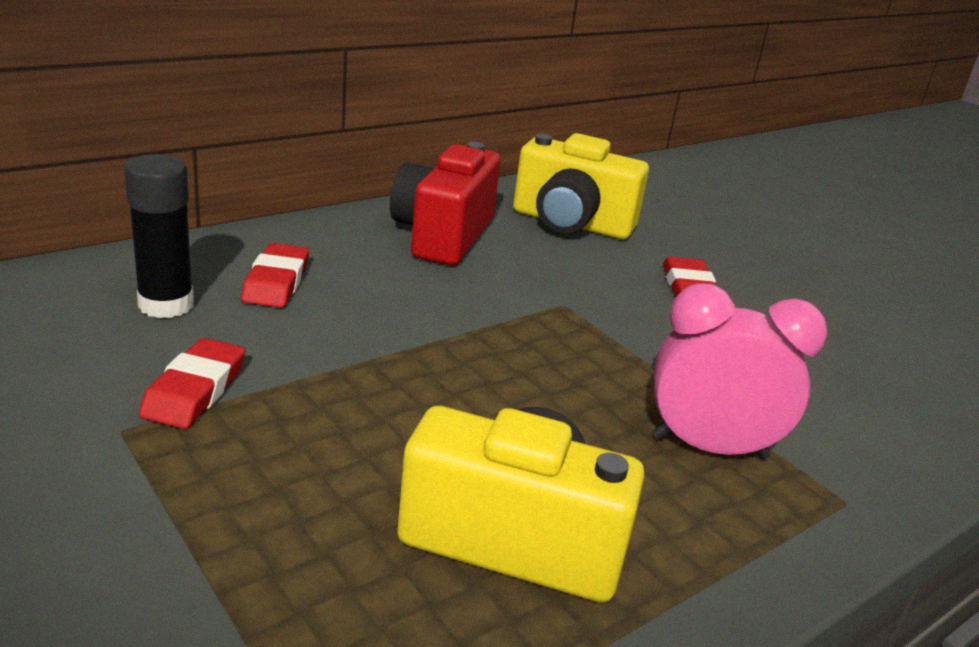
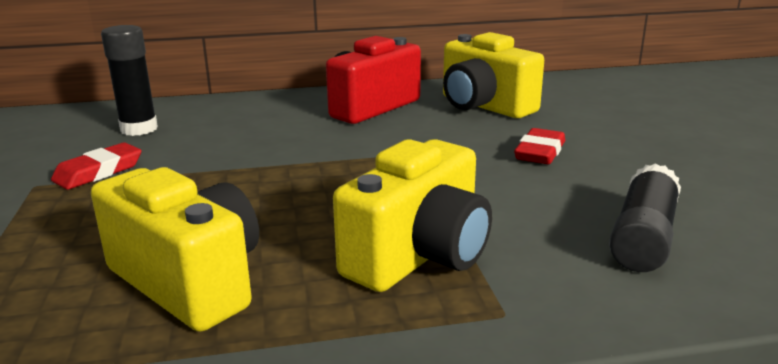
camera: 30 degrees right, 5 degrees down
(276, 282) = (220, 123): red eraser -> none
(709, 448) = (419, 256): pink clock -> yellow camera
(870, 384) = (643, 237): none -> black glue stick

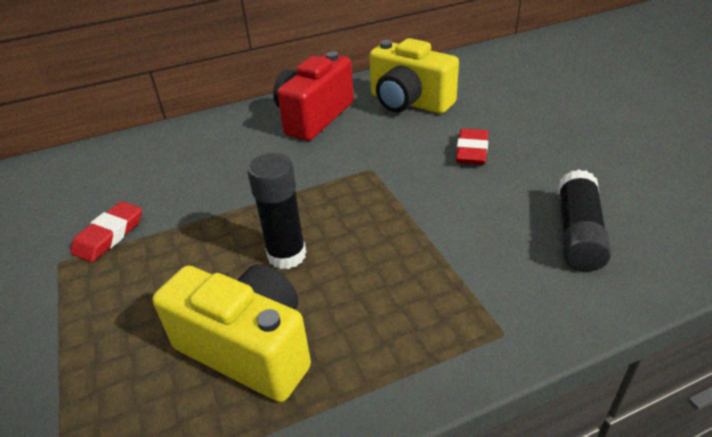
camera: 10 degrees left, 15 degrees up
(139, 129) = (121, 175): black glue stick -> black glue stick (287, 255)
(419, 256) = (420, 284): yellow camera -> none

